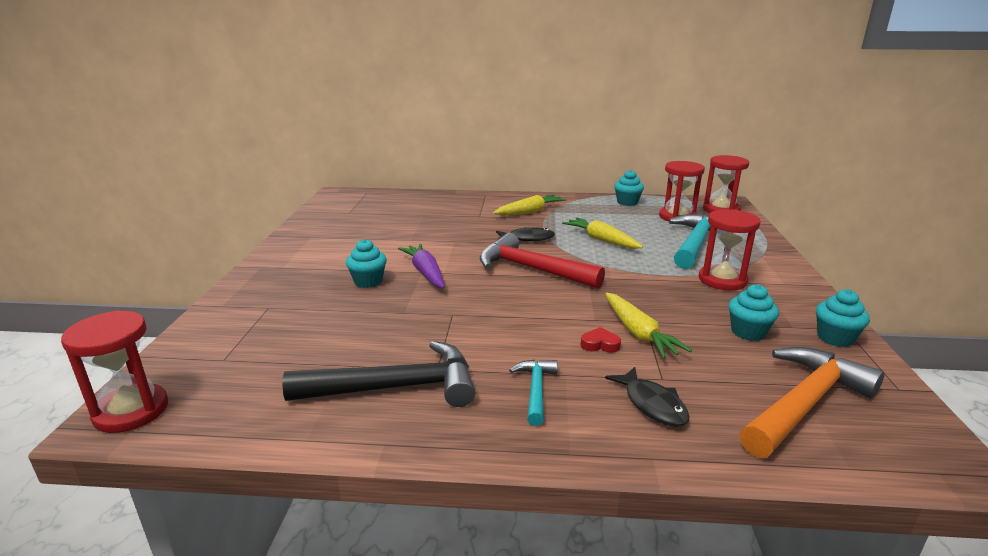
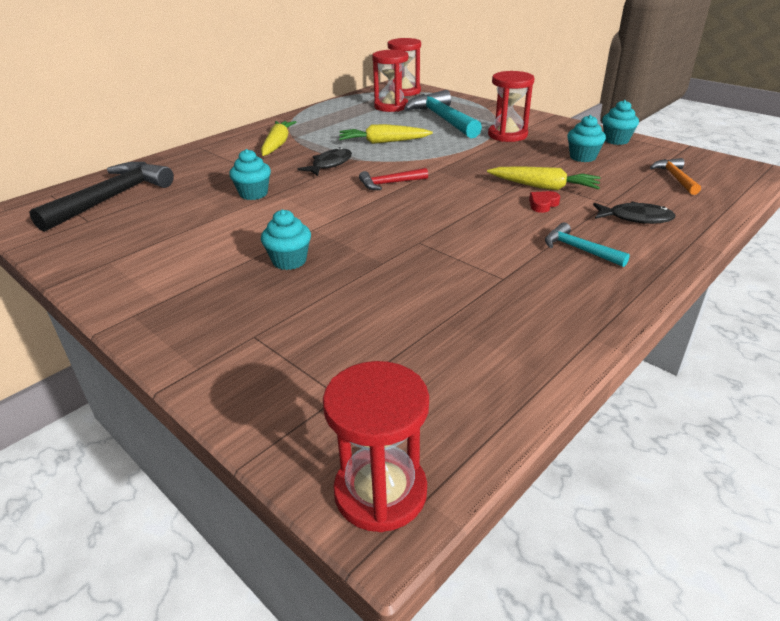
camera: 50 degrees left, 10 degrees up
(396, 388) = (513, 306): black hammer -> black hammer (112, 198)
(425, 272) = (319, 227): purple carrot -> none
(532, 269) = (389, 183): red hammer -> red hammer, size x0.51
(627, 202) = (333, 109): turquoise cupcake -> turquoise cupcake (253, 194)
(804, 404) = (675, 178): orange hammer -> orange hammer, size x0.51

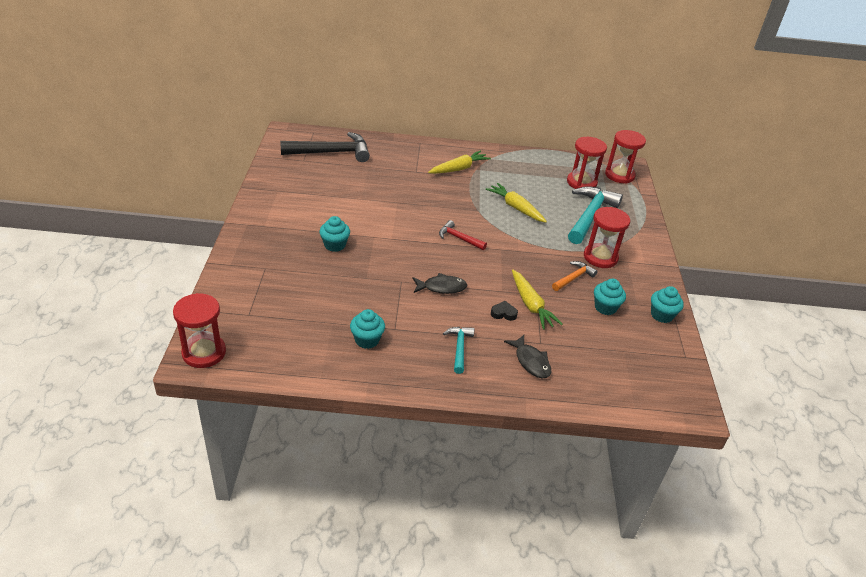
camera: 45 degrees right, 5 degrees up
(253, 194) = (388, 195): turquoise cupcake -> turquoise cupcake (367, 340)
(329, 164) = (456, 203): black fish -> black fish (441, 287)
(543, 204) = (503, 313): red heart -> black heart
(675, 178) = (624, 365): orange hammer -> orange hammer (573, 278)

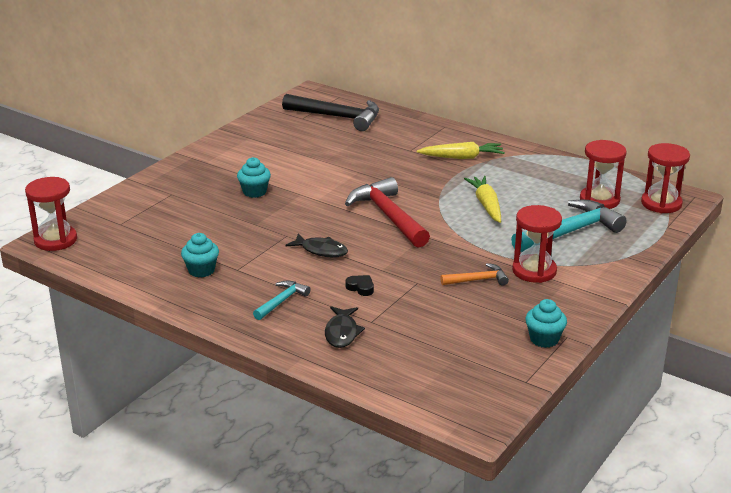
camera: 35 degrees right, 10 degrees down
(459, 238) = (388, 216): red hammer -> red hammer, size x1.95
(531, 305) = (399, 289): yellow carrot -> none
(605, 307) = (483, 314): turquoise cupcake -> none

